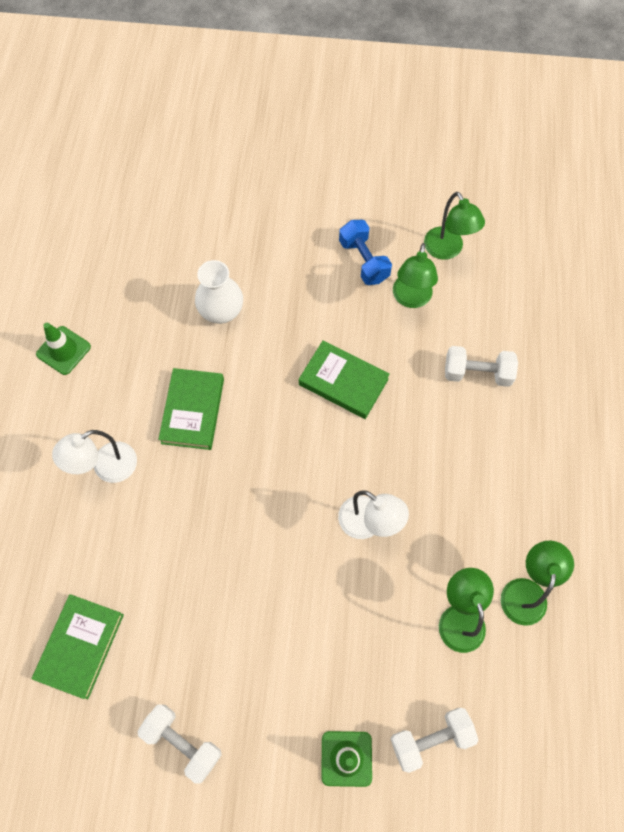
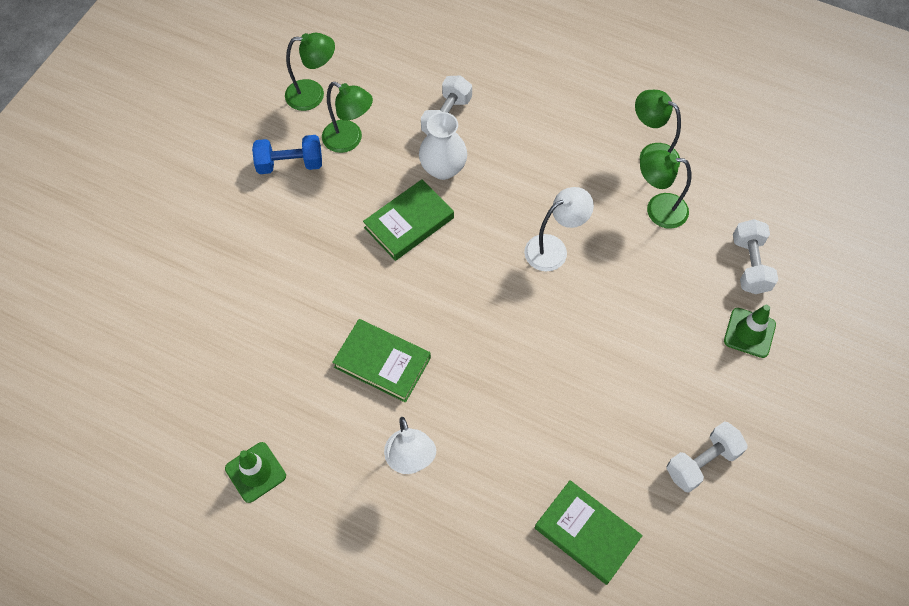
camera: 70 degrees left, 5 degrees down
(221, 312) = (284, 304): white vase -> white vase (443, 168)

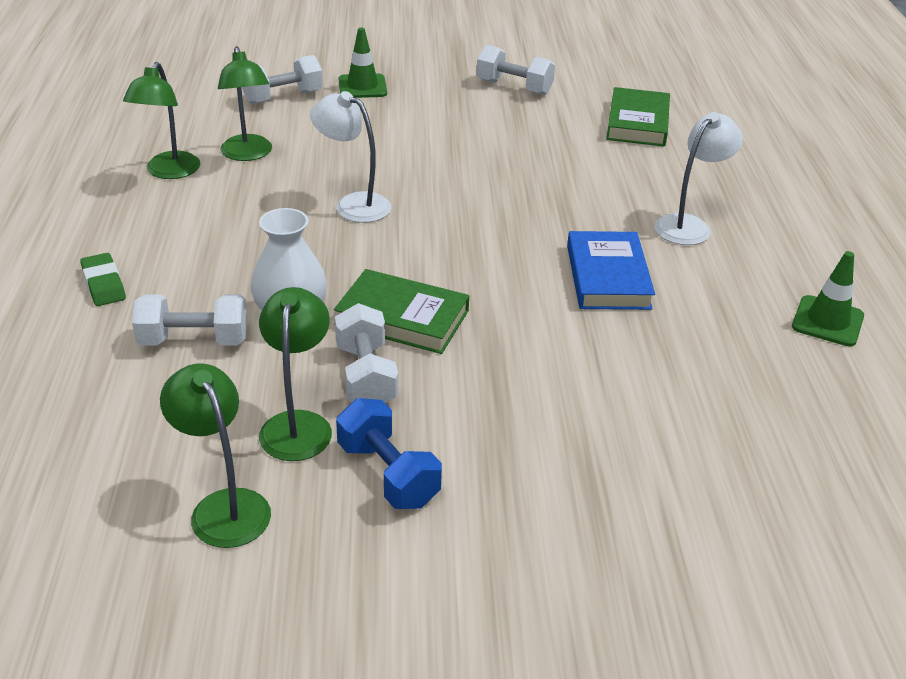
camera: 120 degrees left, 25 degrees down
(368, 184) = (366, 376): none -> white dumbbell
(382, 362) = (608, 277): green book -> blue book
(527, 90) = (104, 284): none -> green eraser

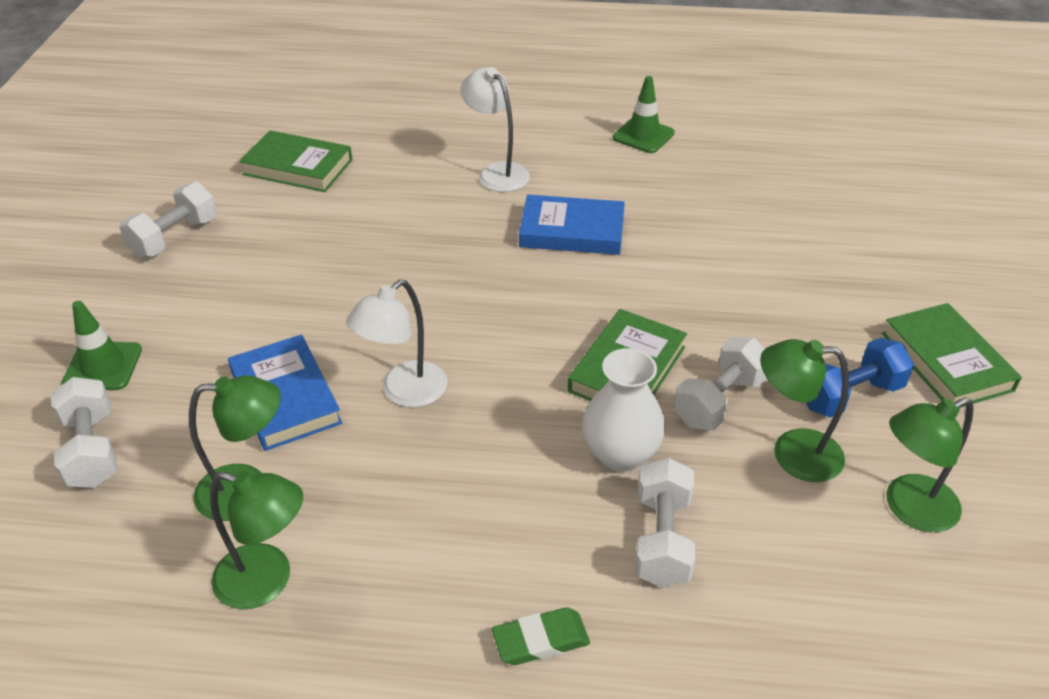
camera: 80 degrees left, 5 degrees up
(341, 156) = (285, 397): none -> blue book
(366, 376) = (719, 401): white dumbbell -> white dumbbell turned 45 degrees counterclockwise
(462, 569) = (946, 361): none -> green book

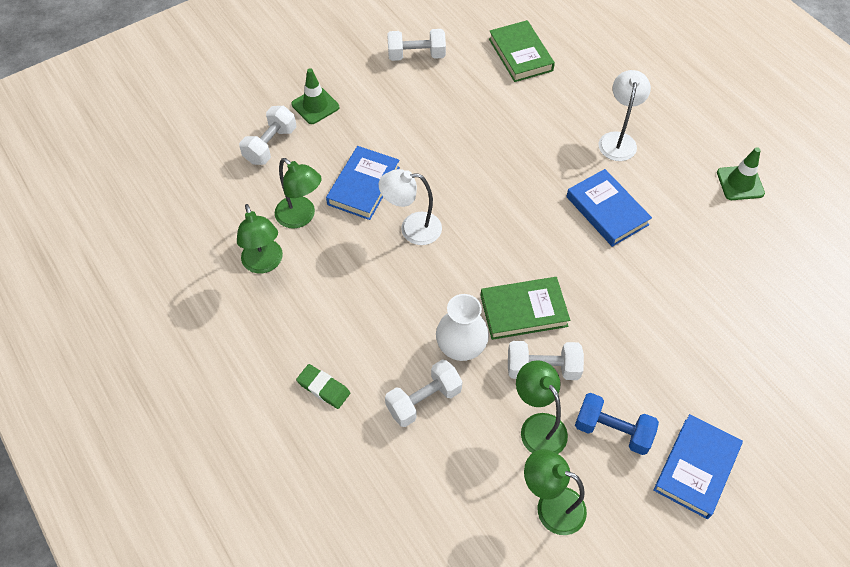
camera: 50 degrees right, 15 degrees up
(946, 361) = (696, 468): green book -> blue book

